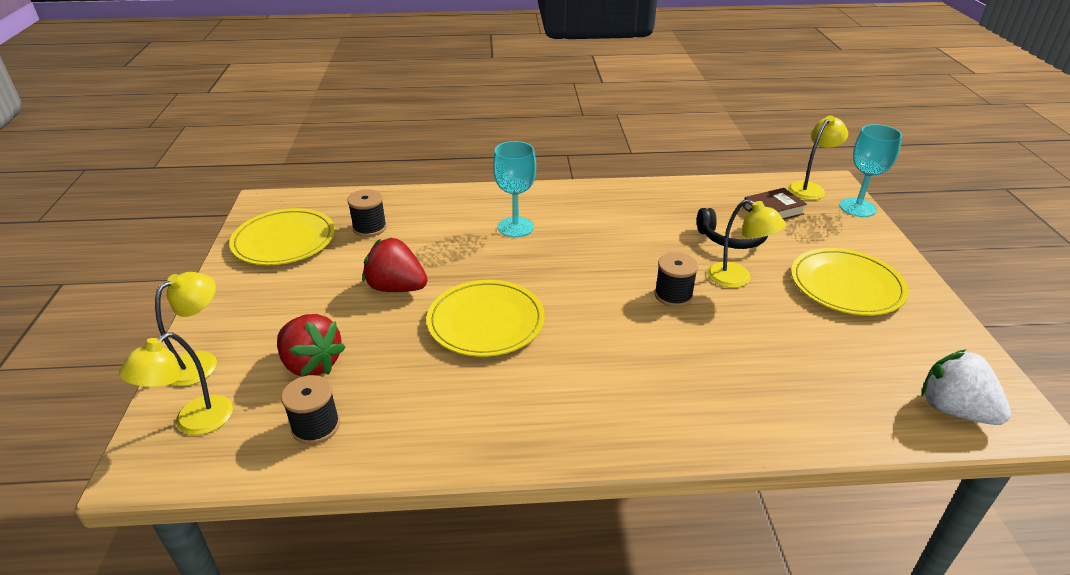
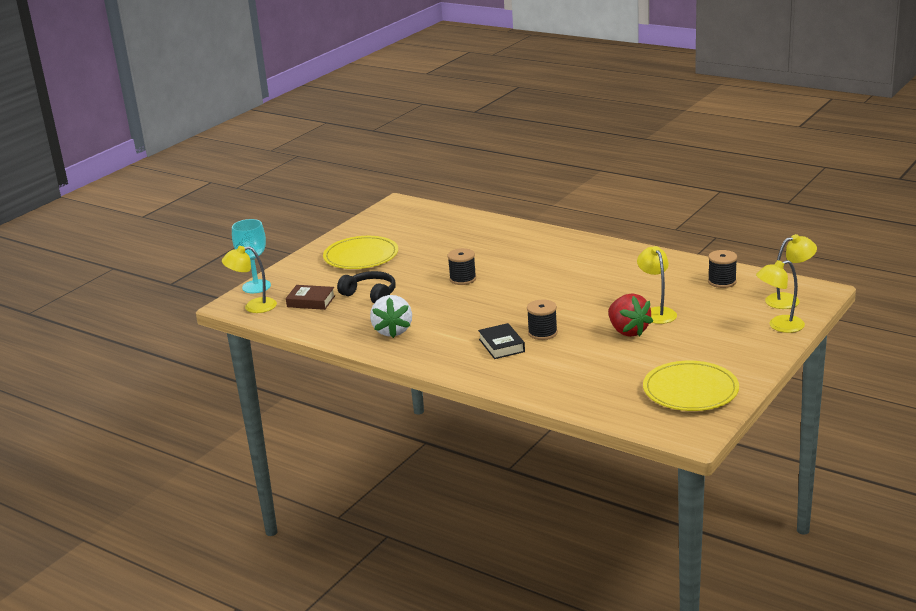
camera: 140 degrees left, 10 degrees down
(311, 364) = (710, 307): red strawberry -> none
(369, 228) = (613, 380): black spool -> black spool (542, 333)
(486, 321) = (589, 298): yellow plate -> none
(515, 227) = (501, 345): turquoise goblet -> black book
(737, 279) = (412, 275): yellow lamp -> yellow lamp (657, 312)
(954, 410) = (418, 211): white strawberry -> white strawberry (392, 331)

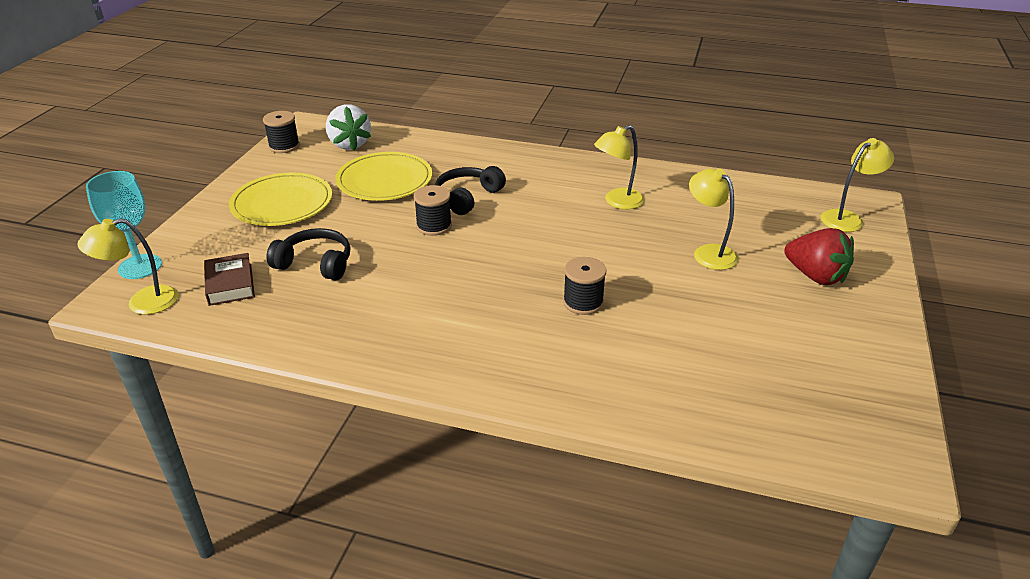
camera: 20 degrees left, 10 degrees up
(311, 301) = (230, 284): brown book -> brown book turned 75 degrees clockwise
(392, 331) = (370, 323): white strawberry -> white strawberry (349, 144)
(497, 262) = (467, 197): none -> black headphones
(501, 345) = (538, 331): black book -> none
(628, 331) = (692, 286): red strawberry -> red strawberry (815, 276)
(690, 390) = (838, 378): yellow plate -> yellow plate (384, 180)
(722, 282) = (753, 200): black spool -> black spool (284, 146)
(779, 326) = (866, 257): yellow lamp -> yellow lamp (617, 202)

